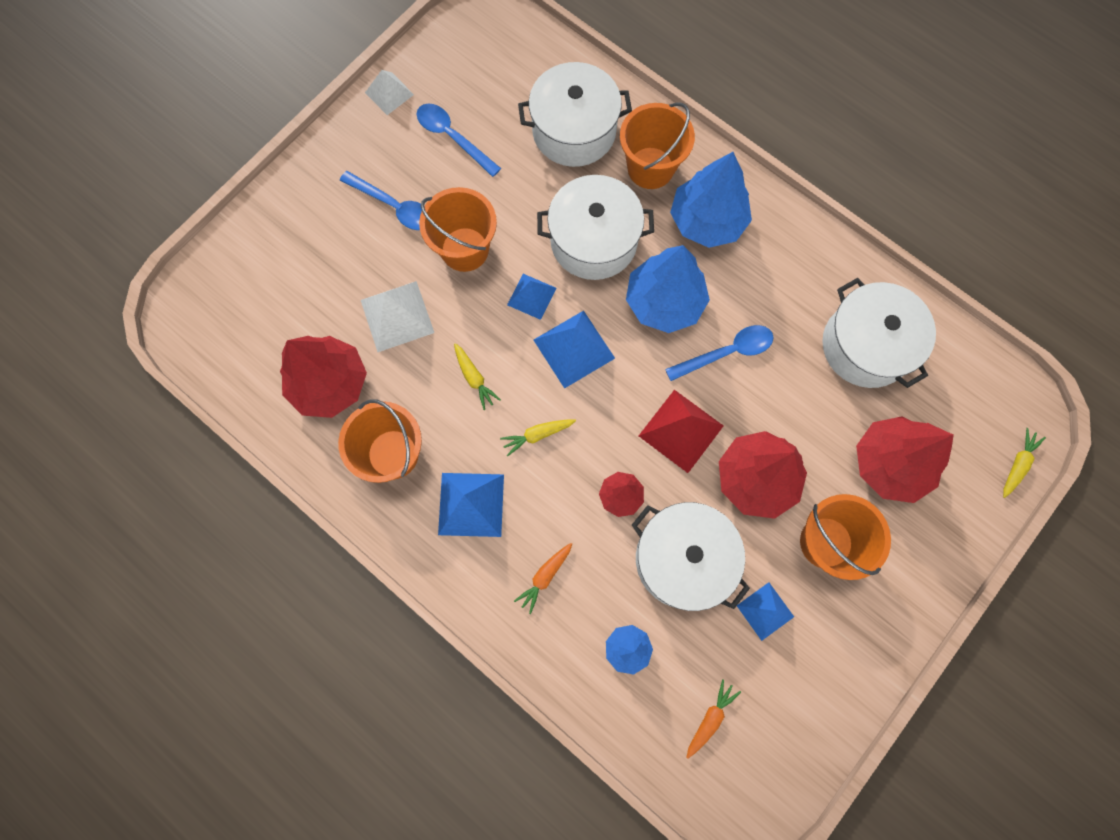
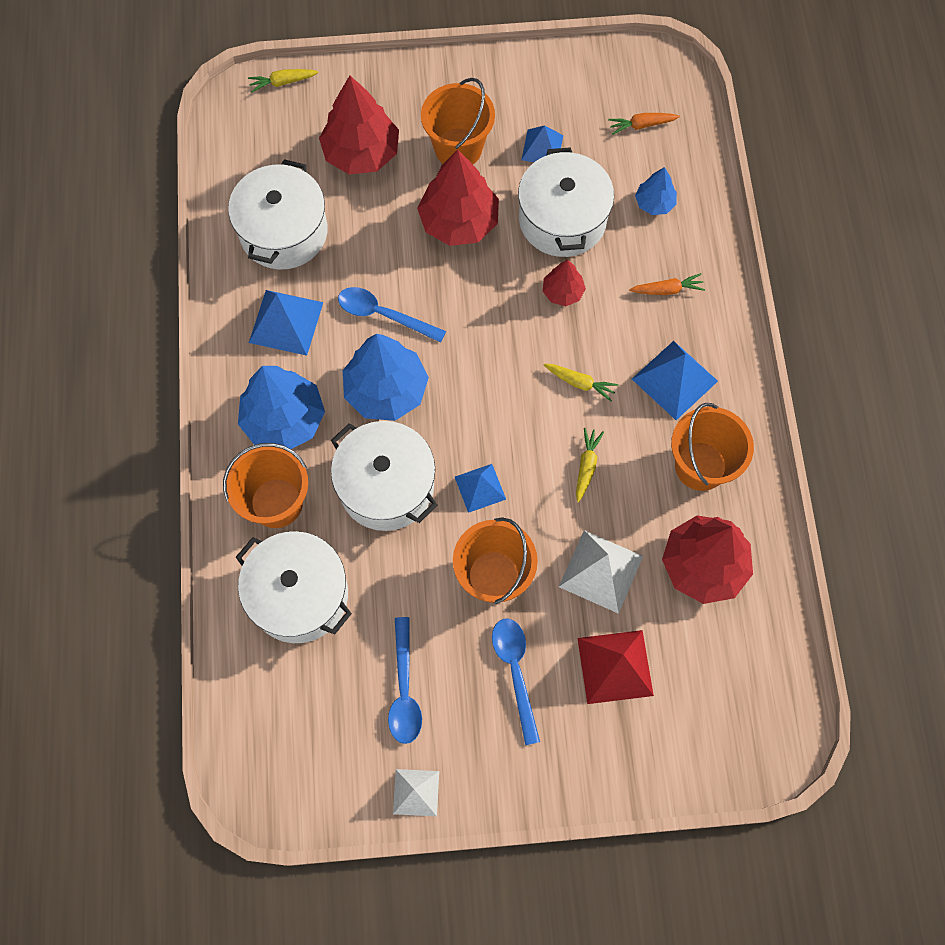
camera: 135 degrees left, 5 degrees down
(574, 349) = (489, 418): blue pyramid -> blue pyramid (286, 322)
(680, 430) = (475, 295): red pyramid -> red pyramid (615, 666)

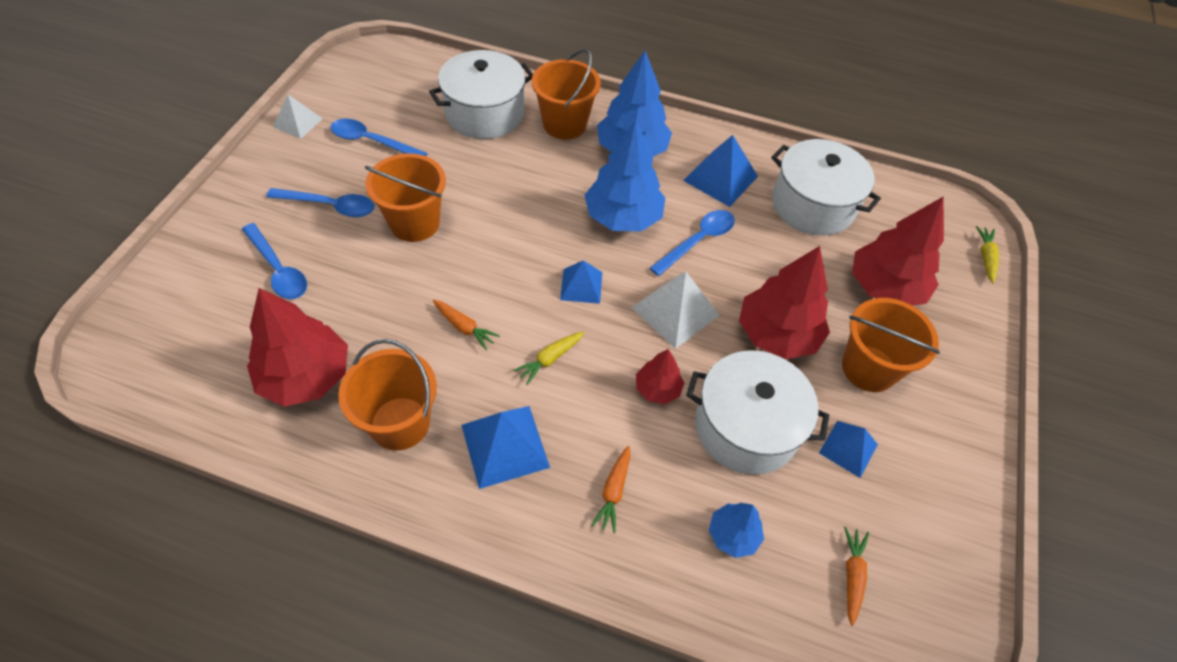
camera: 110 degrees right, 15 degrees down
(386, 486) = (537, 187): white pot -> none
(480, 487) = (496, 244): blue pyramid -> blue pyramid (581, 286)
(586, 466) = (464, 327): yellow carrot -> orange carrot
(601, 571) = (363, 295): white pyramid -> white pyramid (675, 311)
(615, 666) = (278, 269): red pyramid -> blue spoon

